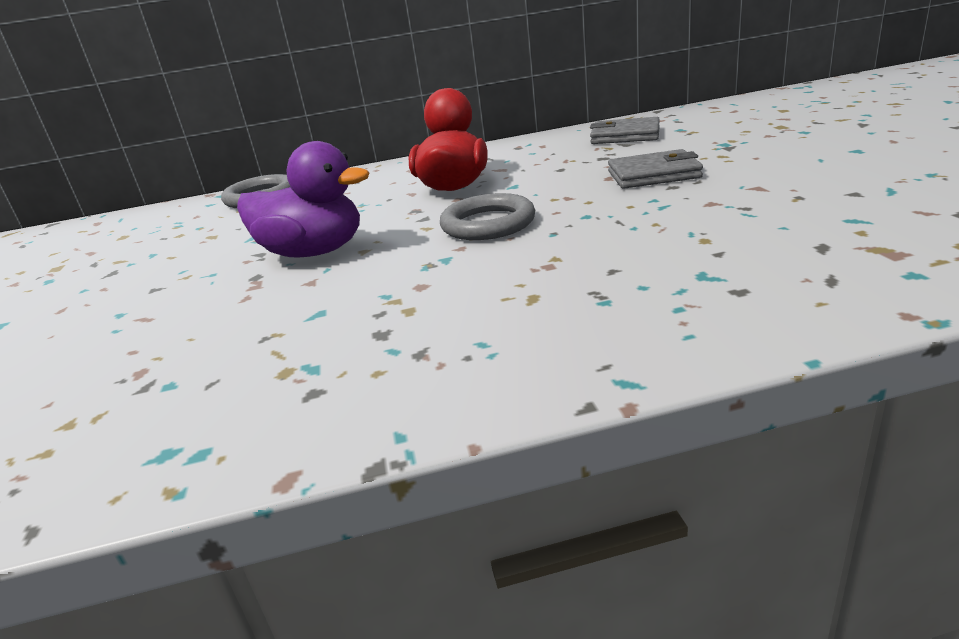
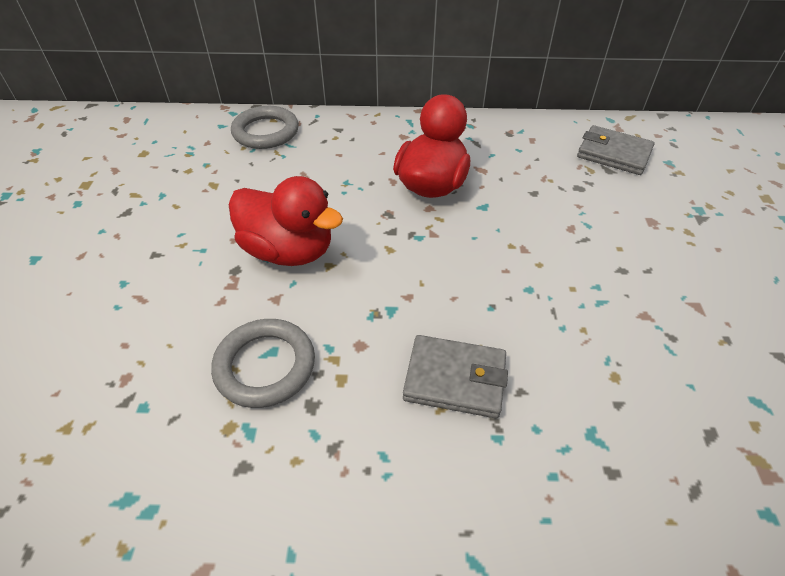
camera: 10 degrees right, 20 degrees up
(314, 252) = (288, 251): purple duck -> red duck
(488, 224) = (442, 266): grey ring -> grey ring (265, 366)
(653, 175) = (613, 241): grey wallet -> grey wallet (455, 379)

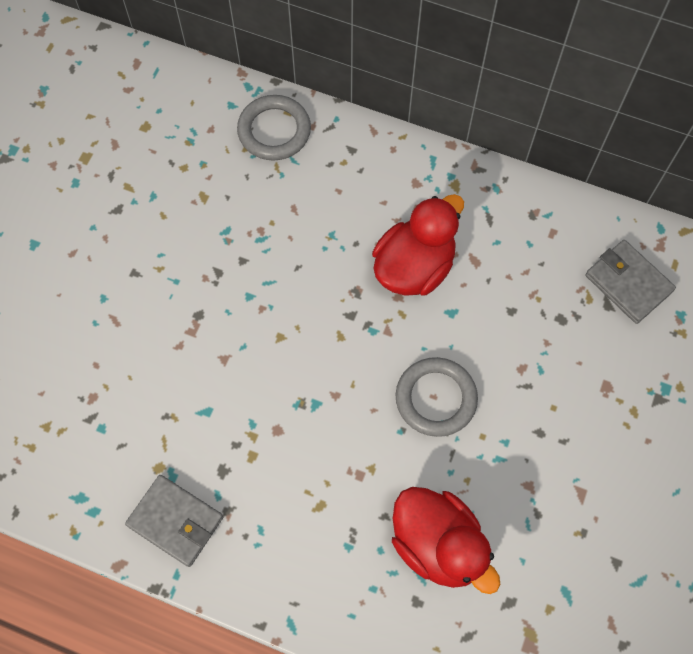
camera: 20 degrees right, 20 degrees up
(265, 366) = (198, 423): grey ring -> grey ring (436, 398)
(288, 251) = (250, 308): red duck -> red duck (438, 545)
(455, 379) = (338, 487): grey wallet -> grey wallet (175, 521)

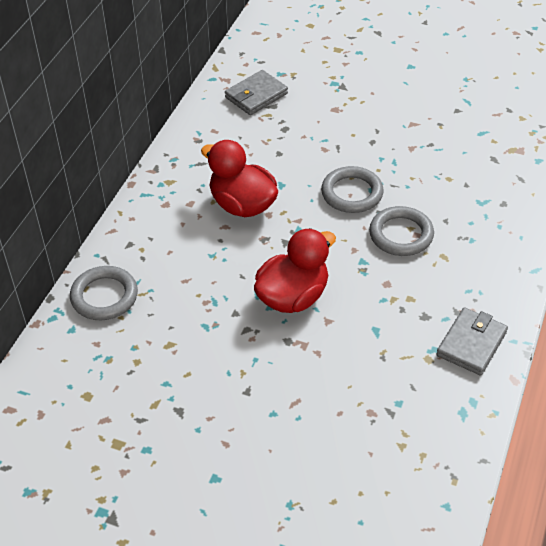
camera: 90 degrees left, 20 degrees down
(359, 455) = (401, 235): none -> grey ring
(438, 545) = (461, 192): red duck -> red duck (293, 297)

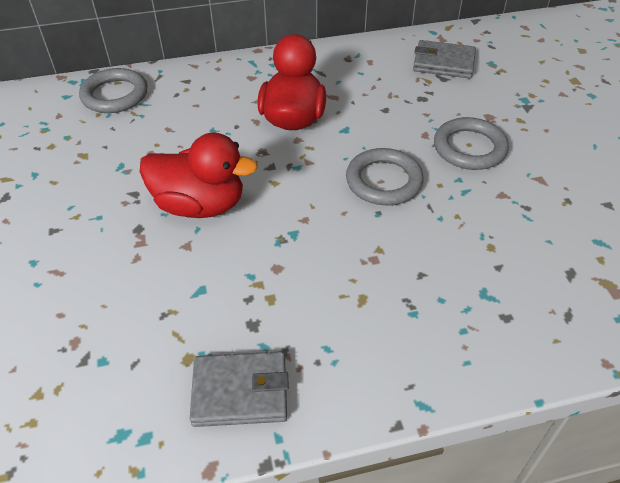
camera: 55 degrees right, 0 degrees up
(401, 235) = (361, 246): grey ring -> grey ring (469, 148)

